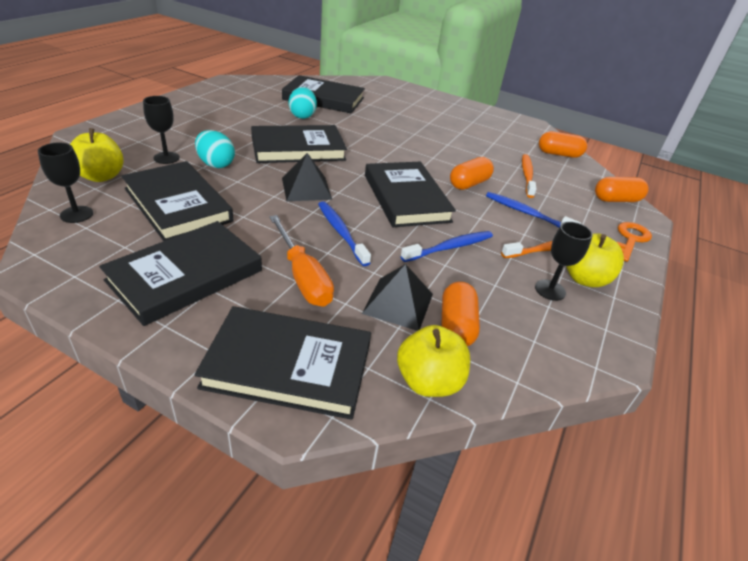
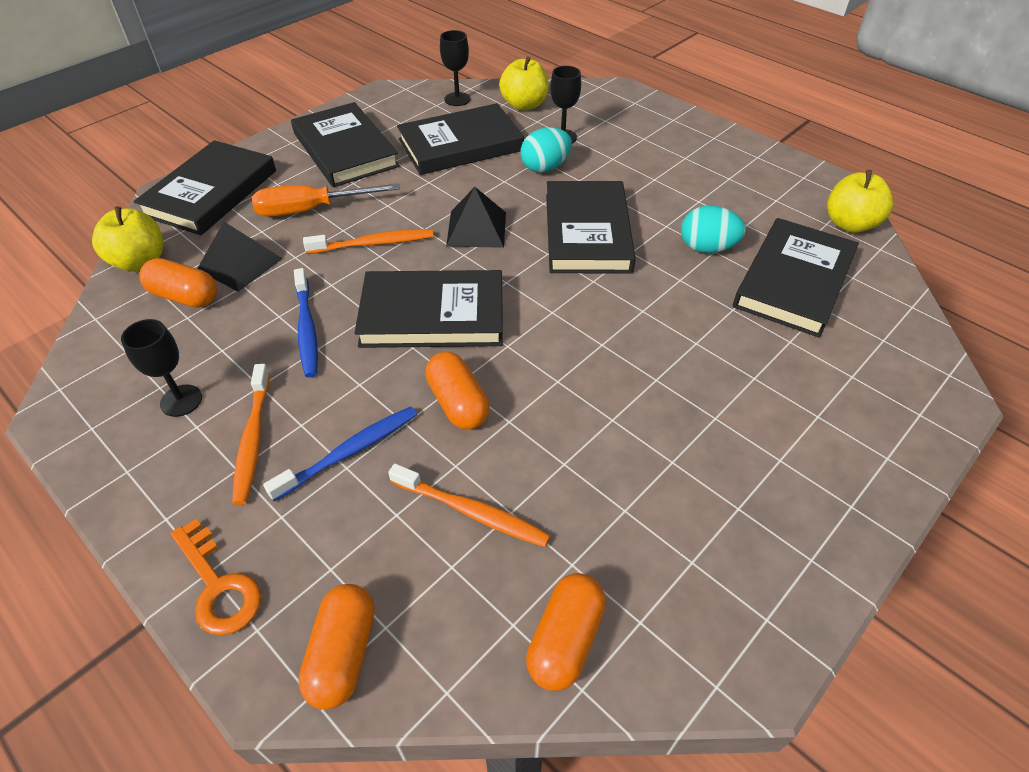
camera: 110 degrees right, 10 degrees up
(341, 232) = (374, 243): blue toothbrush -> orange toothbrush
(584, 278) = (176, 452): yellow apple -> yellow apple (849, 224)

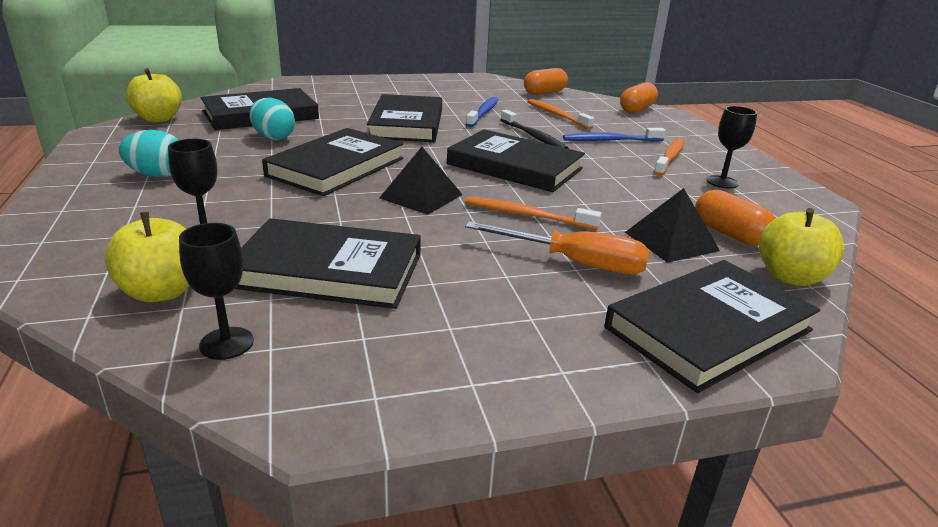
camera: 150 degrees left, 20 degrees down
(218, 586) = (692, 130): orange key -> none
(307, 329) = (617, 186): blue toothbrush -> blue toothbrush (483, 113)
(345, 150) = (484, 322): black book -> black book (406, 124)
(458, 403) = (534, 137): orange capsule -> black toothbrush
(545, 167) = (281, 216): turquoise egg -> turquoise egg (157, 175)

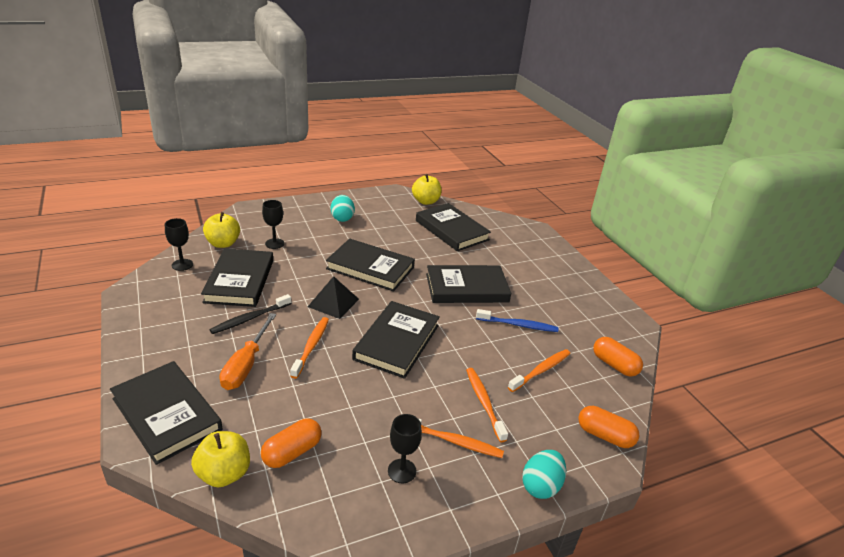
camera: 80 degrees right, 5 degrees up
(273, 137) = (412, 241): turquoise egg -> turquoise egg (541, 486)
(534, 137) = (470, 353): black toothbrush -> black toothbrush (250, 318)
(610, 140) = (484, 403): blue toothbrush -> orange toothbrush
(671, 241) = (278, 415): black pyramid -> none

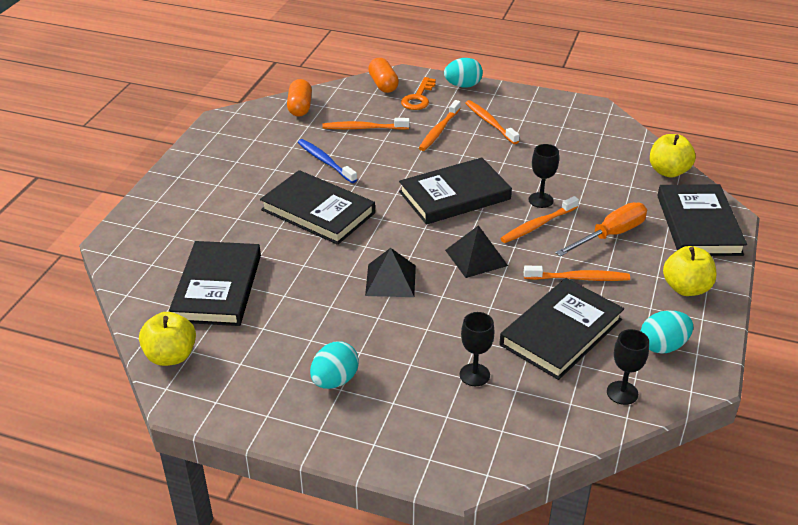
camera: 135 degrees left, 5 degrees up
(165, 298) = (663, 346): none -> turquoise egg
(223, 243) = (546, 409): yellow apple -> yellow apple (686, 288)
(250, 318) = (579, 278): black toothbrush -> orange toothbrush
(292, 452) = (612, 163): orange capsule -> none
(370, 268) = (390, 280): black book -> black pyramid
(402, 471) = (543, 125): black goblet -> black goblet (540, 200)
(553, 436) = (418, 98): none -> orange key

